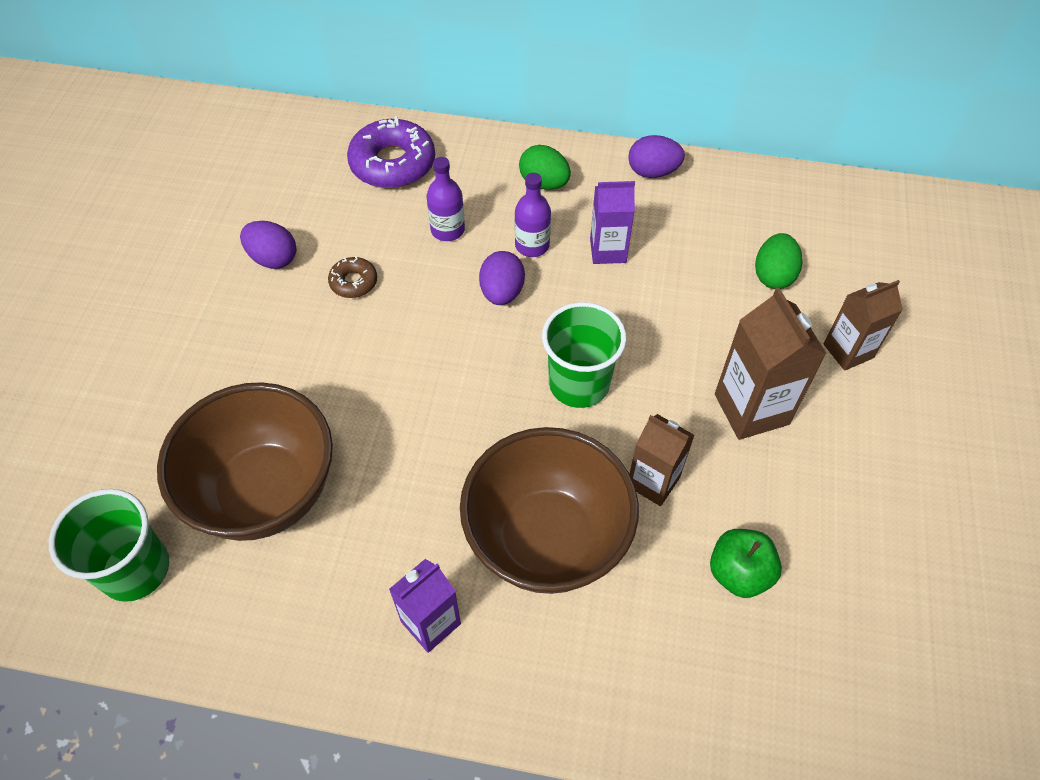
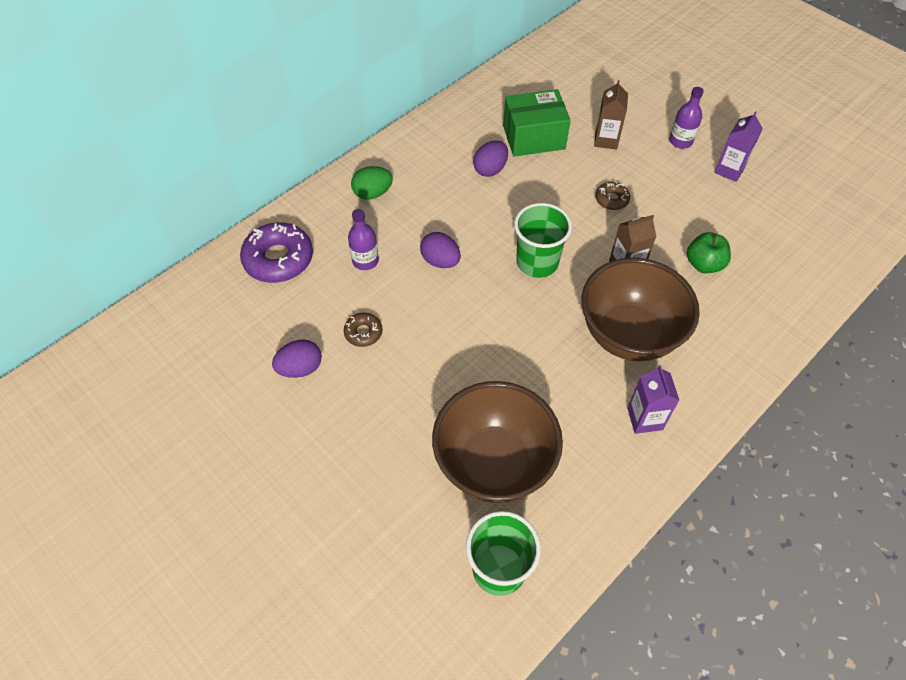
camera: 55 degrees left, 0 degrees up
(532, 245) = (417, 227): purple bottle -> purple bottle (680, 141)
(608, 251) = (453, 194): purple carton -> purple carton (729, 170)
(653, 172) = (413, 140): purple egg -> purple egg (490, 169)
(751, 409) = (611, 199): brown carton -> brown donut
(773, 275) = (533, 137): green egg -> green box

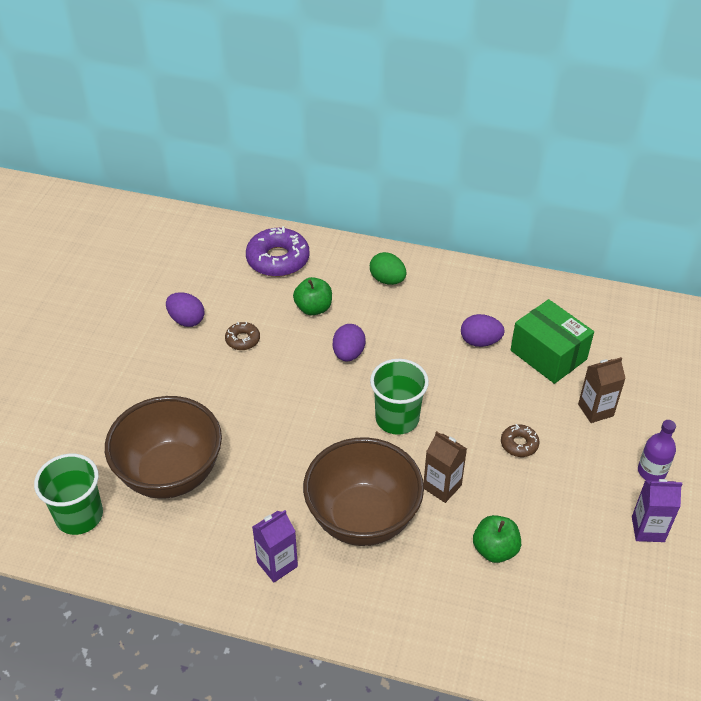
camera: 60 degrees right, 10 degrees down
(365, 261) = (313, 308): purple bottle -> green apple

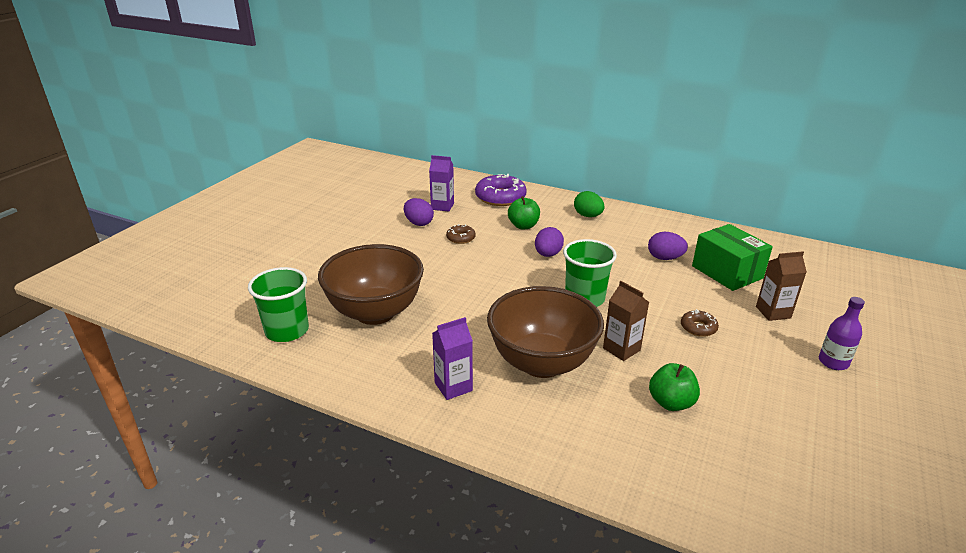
camera: 10 degrees right, 15 degrees down
(648, 529) = (833, 406): purple carton -> purple carton (442, 206)

